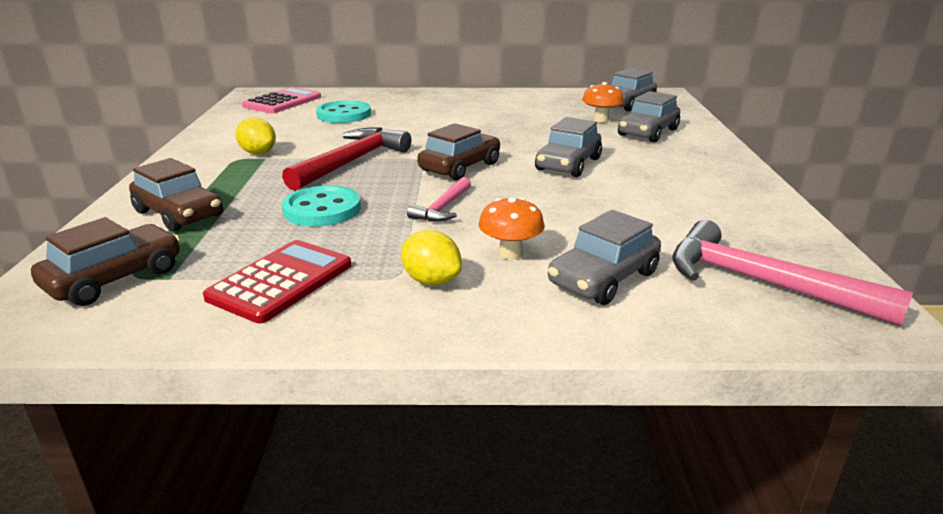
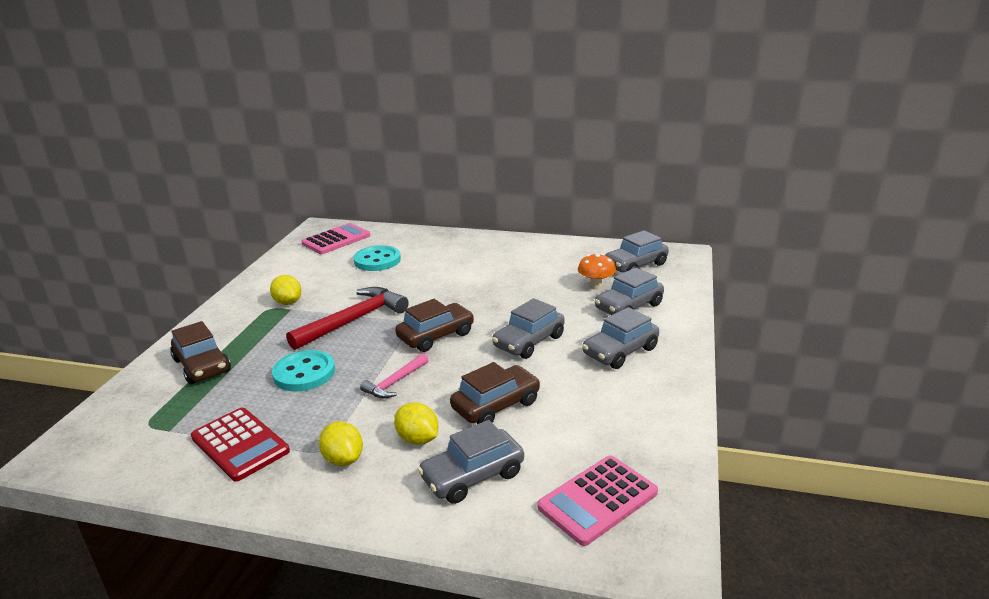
camera: 15 degrees right, 0 degrees up
(115, 278) = (135, 426): brown car -> brown car (496, 405)
(281, 281) = (240, 444): red calculator -> red calculator turned 90 degrees clockwise
(510, 253) = (418, 439): orange mushroom -> yellow lemon
(671, 164) = (620, 351): none -> grey car
(762, 283) = (597, 500): pink hammer -> pink calculator

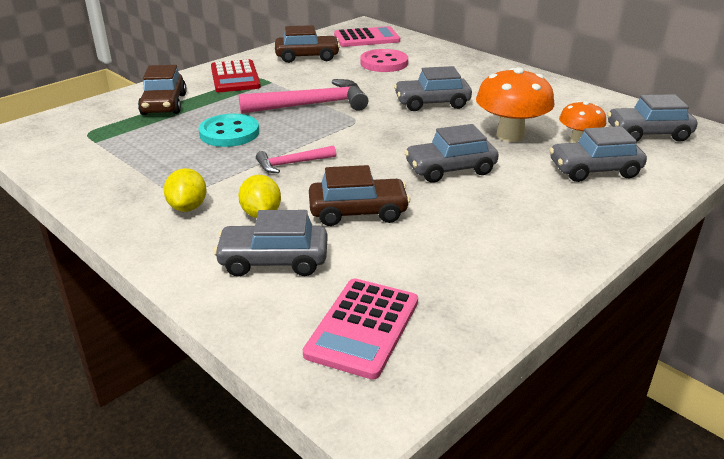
camera: 30 degrees right, 5 degrees up
(240, 444) = (129, 168): red calculator -> red calculator (235, 77)
(288, 302) = (275, 76): yellow lemon -> none
(353, 320) = (311, 105): red hammer -> pink hammer
(377, 260) = (384, 63): turquoise button -> pink button
(436, 336) = (368, 138): brown car -> brown car (307, 57)
(544, 297) = (510, 135): none -> orange mushroom
(597, 500) = (362, 328): pink calculator -> pink calculator turned 60 degrees counterclockwise
(620, 351) = (537, 207): grey car -> grey car (432, 103)

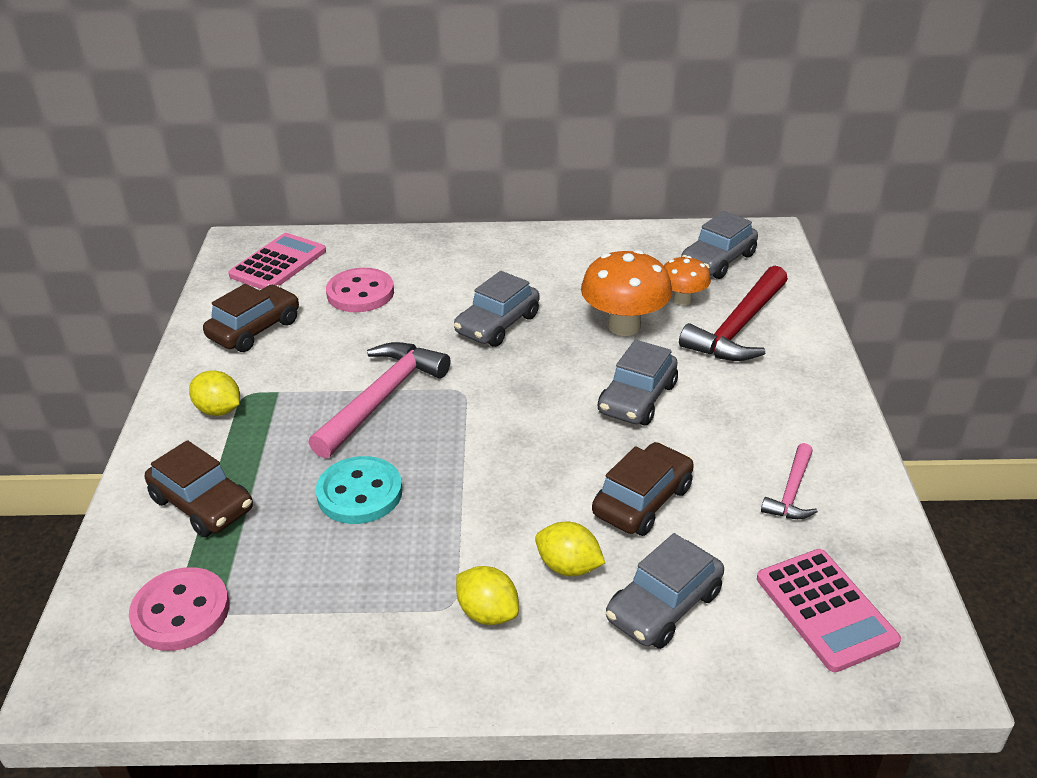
camera: 45 degrees left, 5 degrees up
(86, 133) = (181, 612): none -> pink button
(235, 77) = (219, 410): red calculator -> yellow lemon
(292, 163) = (494, 488): pink hammer -> pink hammer (791, 491)
(594, 170) = (738, 327): grey car -> red hammer

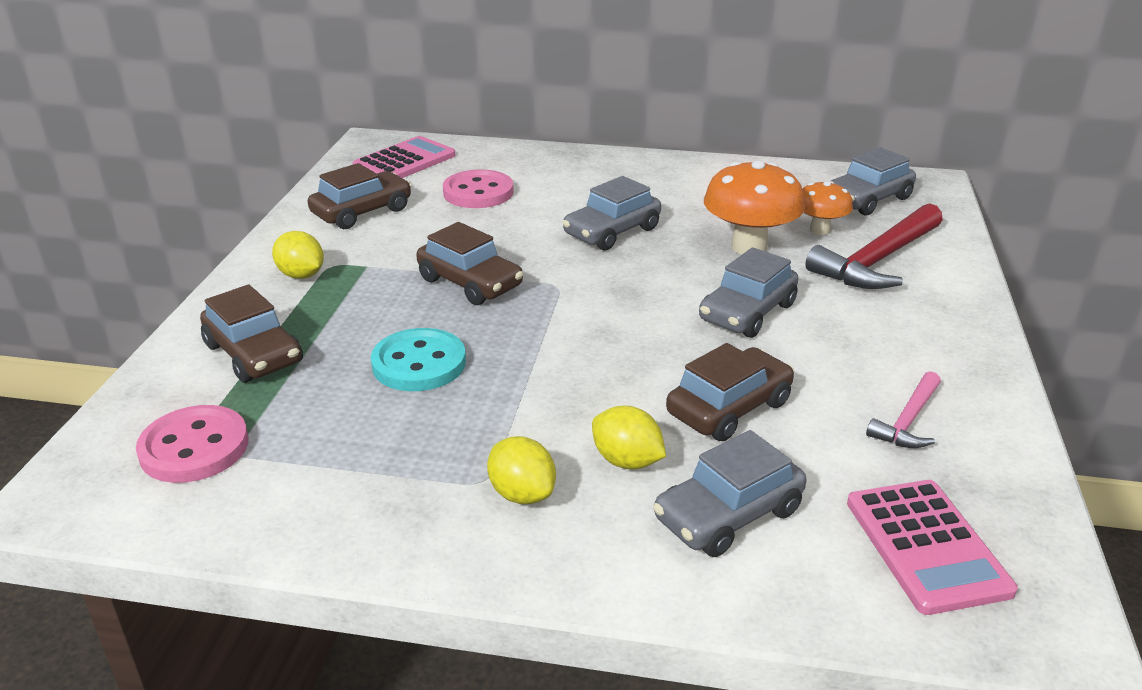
camera: 10 degrees right, 5 degrees down
(382, 398) = (470, 283): pink hammer -> brown car

